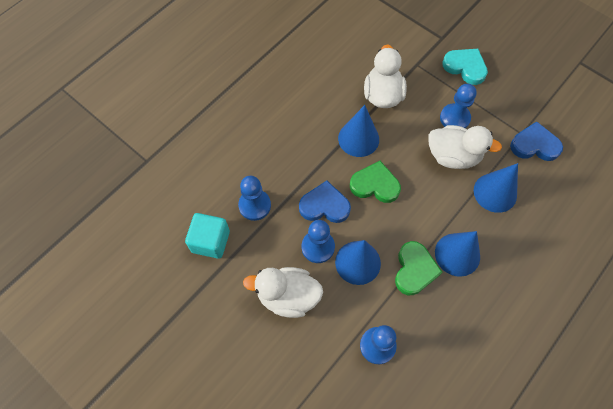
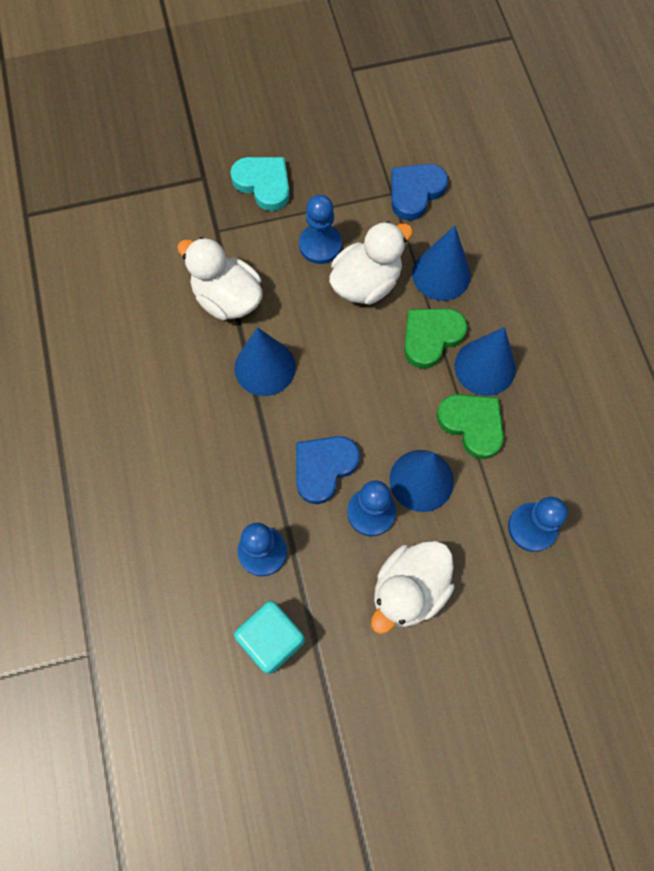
camera: 55 degrees left, 5 degrees up
(375, 185) = (339, 392): green heart -> green heart (431, 337)
(465, 67) = (263, 184): turquoise heart -> turquoise heart turned 60 degrees clockwise

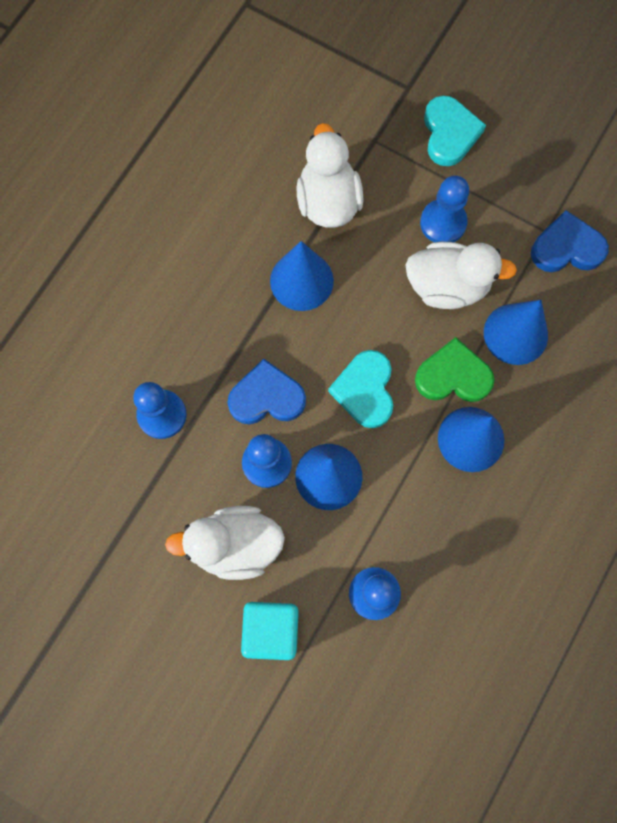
camera: 45 degrees right, 5 degrees up
(272, 639) = (106, 482): turquoise cube -> turquoise cube (271, 629)
(385, 400) = (365, 390): none -> turquoise heart
(472, 425) = (412, 473): green heart -> none

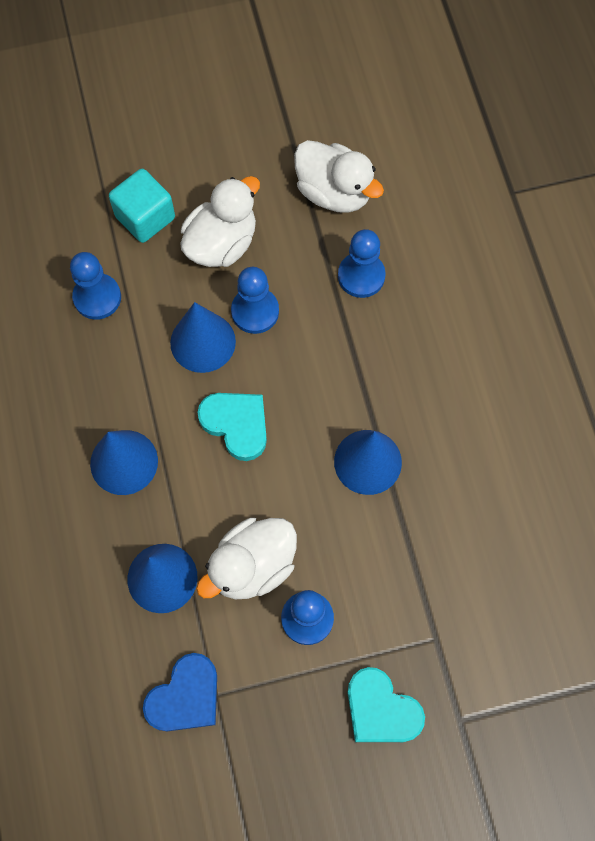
camera: 135 degrees right, 5 degrees down
(266, 397) = (302, 354): blue heart -> none
(328, 201) = (415, 546): white duck -> white duck (334, 192)
(453, 376) = (181, 497): green heart -> none

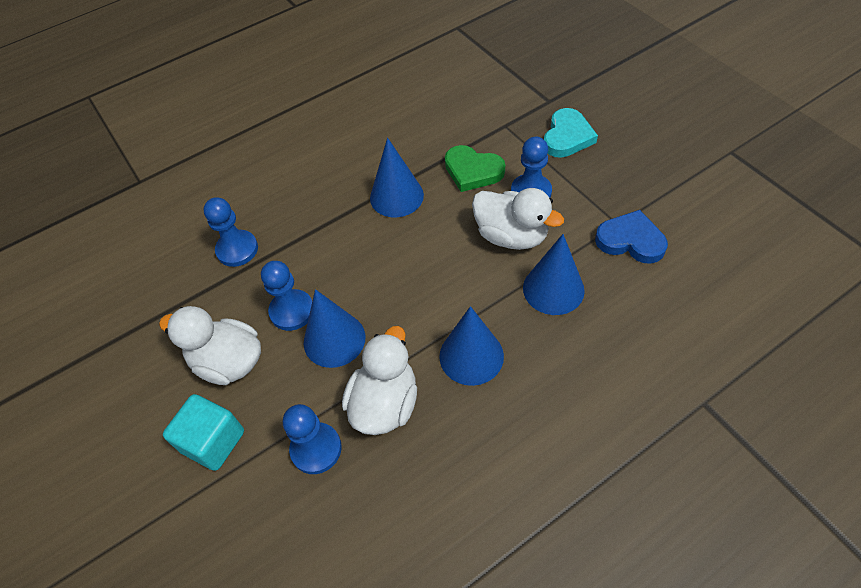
camera: 105 degrees left, 15 degrees down
(236, 424) = (401, 287): turquoise heart -> none
(334, 192) = (157, 294): white duck -> white duck (385, 403)
(371, 564) = (472, 171): none -> green heart

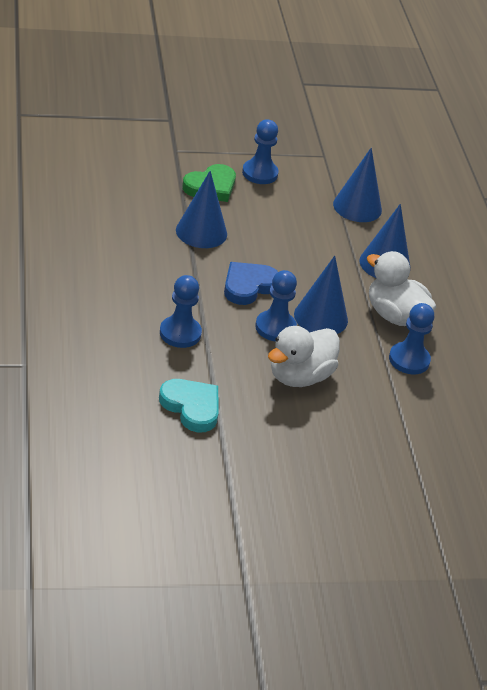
camera: 75 degrees left, 15 degrees down
(213, 441) = (367, 407): turquoise cube -> none
(511, 236) = (294, 201): white duck -> none
(567, 137) = (219, 132): turquoise heart -> turquoise heart (191, 407)
(630, 240) = (343, 159): blue heart -> blue heart (248, 286)

